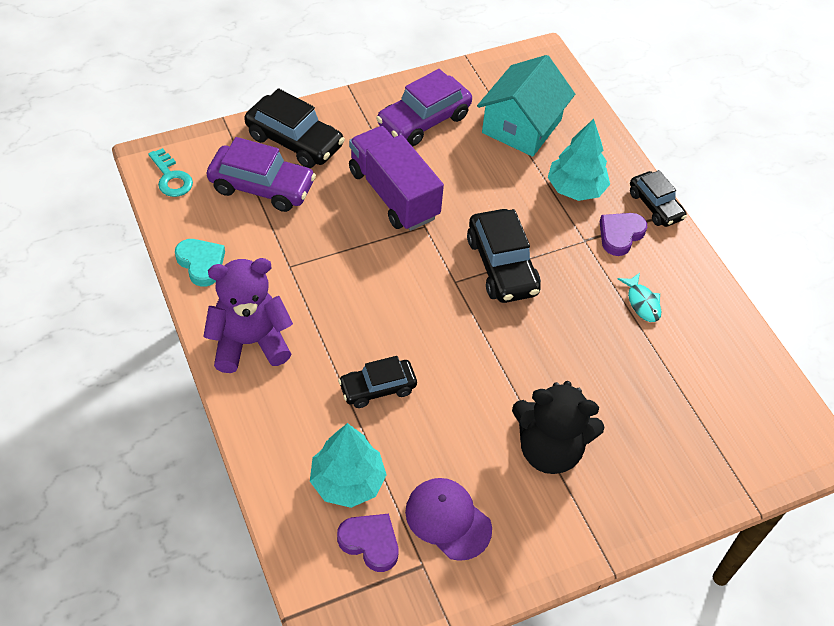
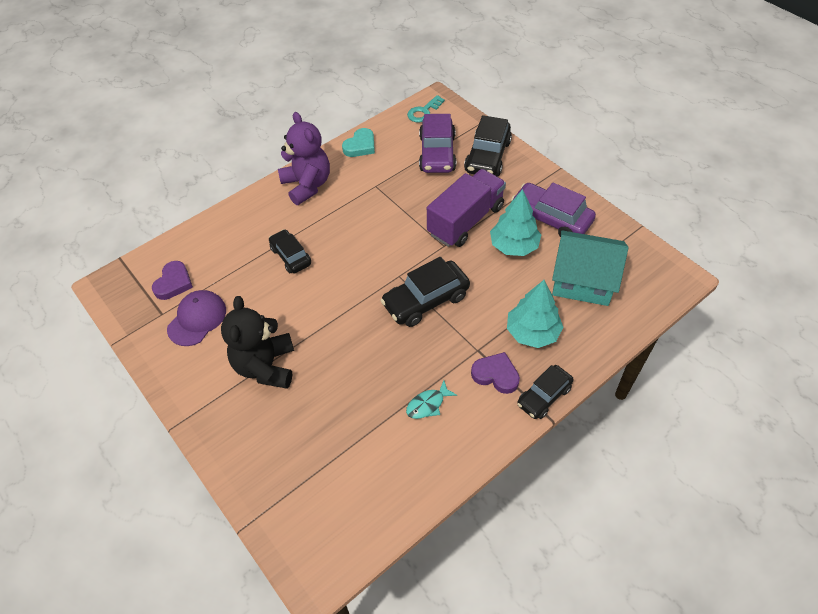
camera: 80 degrees right, 0 degrees up
(347, 481) = (216, 260): turquoise tree -> turquoise tree (514, 246)

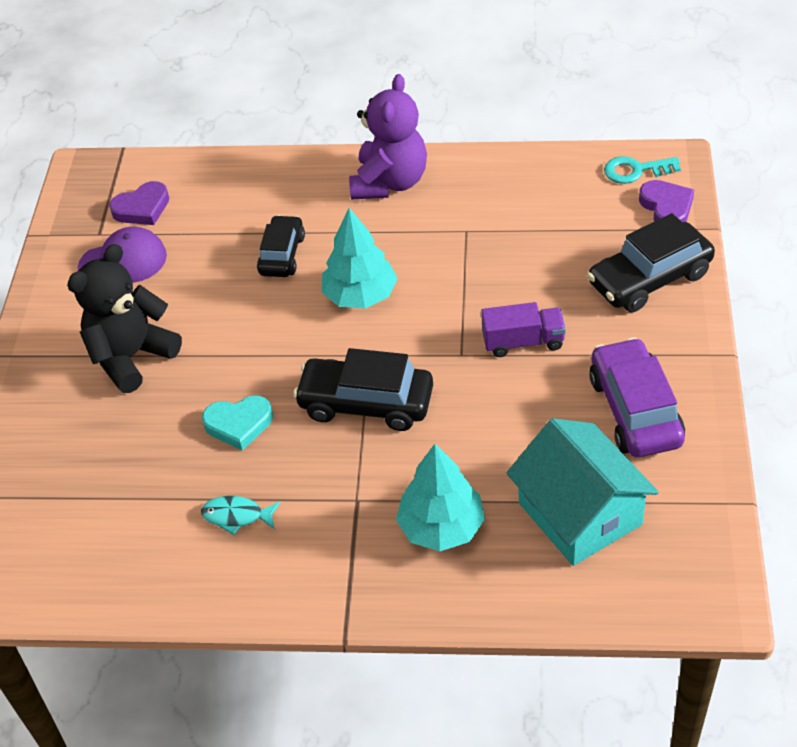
camera: 45 degrees right, 5 degrees down
(360, 146) = (504, 170): turquoise heart -> turquoise heart (239, 424)
(437, 153) = (588, 235): purple car -> none
(466, 220) = (523, 342): purple truck -> purple truck, size x0.57
(496, 375) = (343, 541): purple heart -> purple heart (666, 207)
(514, 246) = (545, 412): turquoise tree -> turquoise tree (360, 296)
(544, 396) = (367, 606): black car -> none

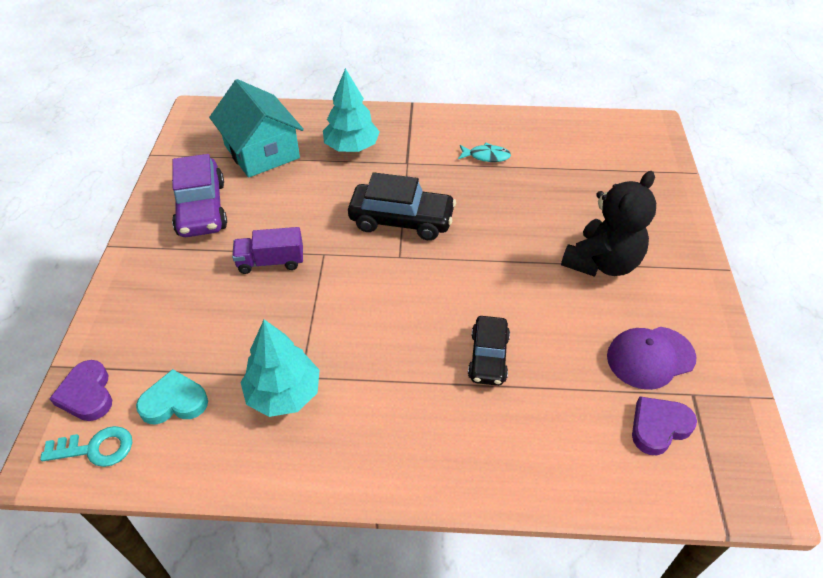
camera: 175 degrees right, 0 degrees up
(239, 424) = (497, 209): turquoise heart -> turquoise heart (174, 402)
(360, 296) = (408, 309): turquoise tree -> turquoise tree (283, 393)
(390, 182) = (378, 448): purple teddy bear -> none
(649, 279) = (142, 313): black car -> none

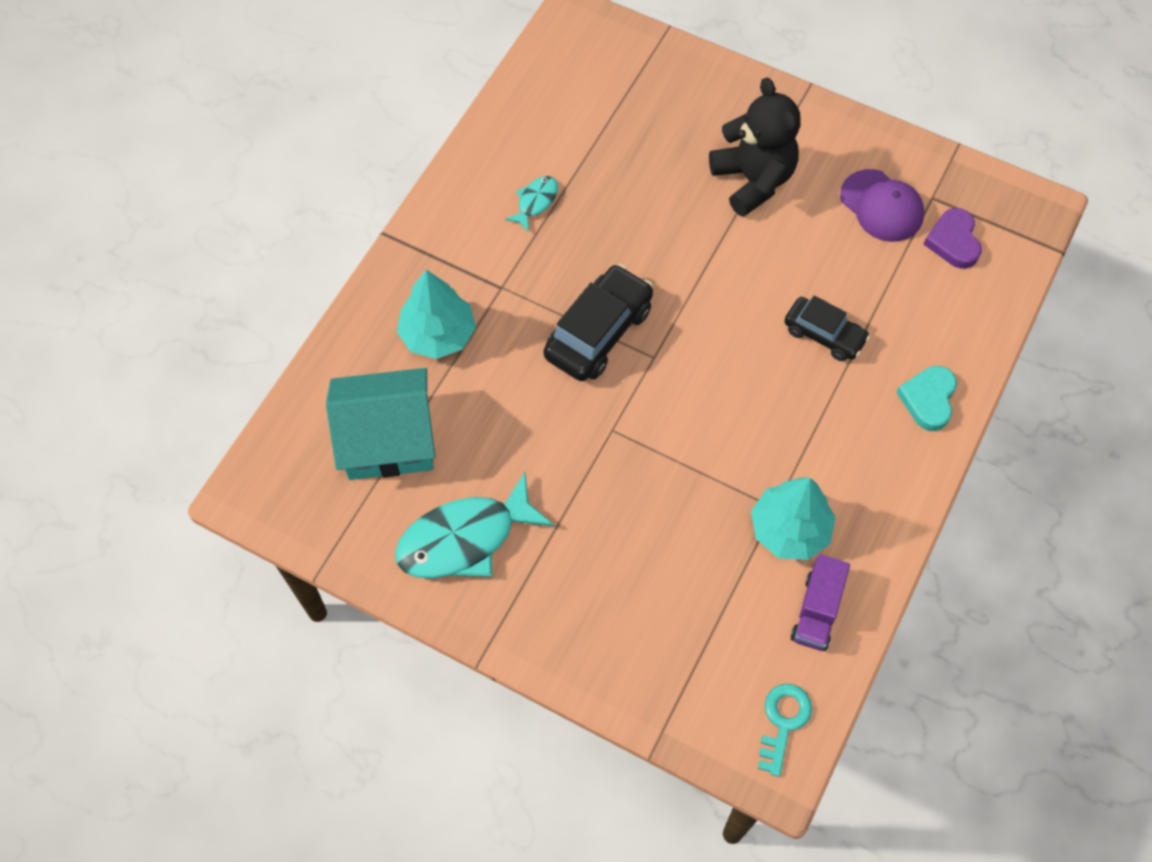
camera: 65 degrees left, 15 degrees up
(87, 394) = (709, 720): purple heart -> none
(174, 402) = (756, 635): turquoise heart -> turquoise heart (928, 399)
(201, 209) = (465, 539): purple car -> turquoise fish
(271, 262) = (598, 488): purple truck -> purple truck (816, 611)
(650, 357) = (881, 206): purple cap -> purple cap turned 45 degrees counterclockwise

